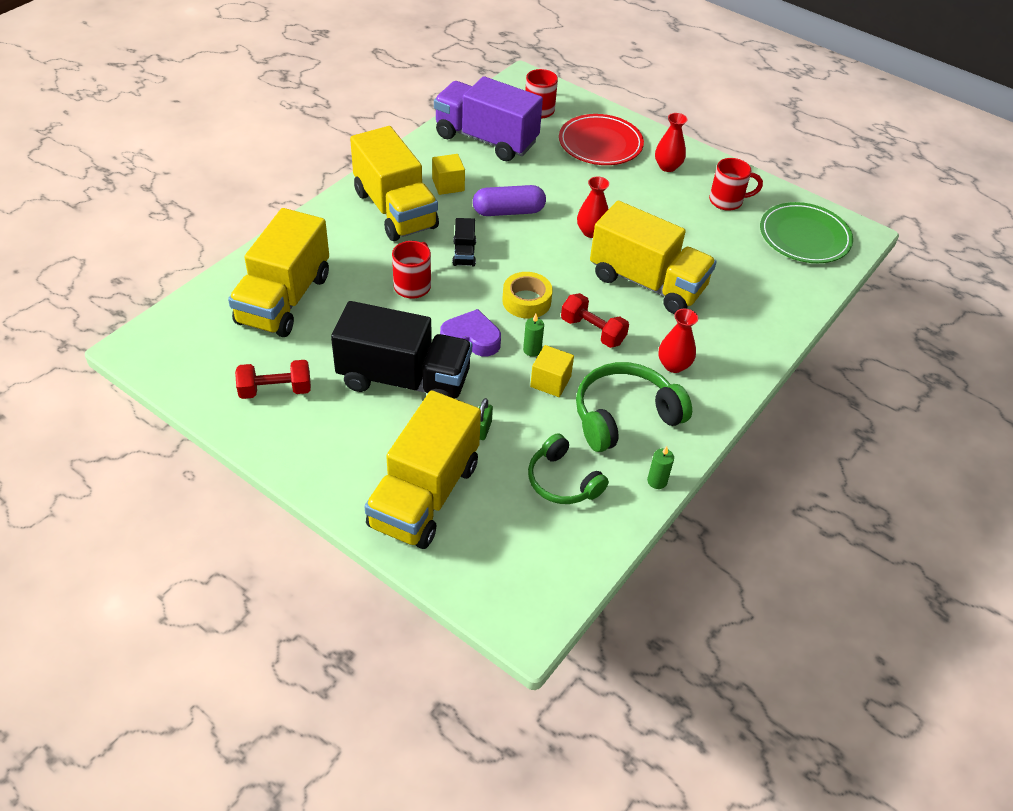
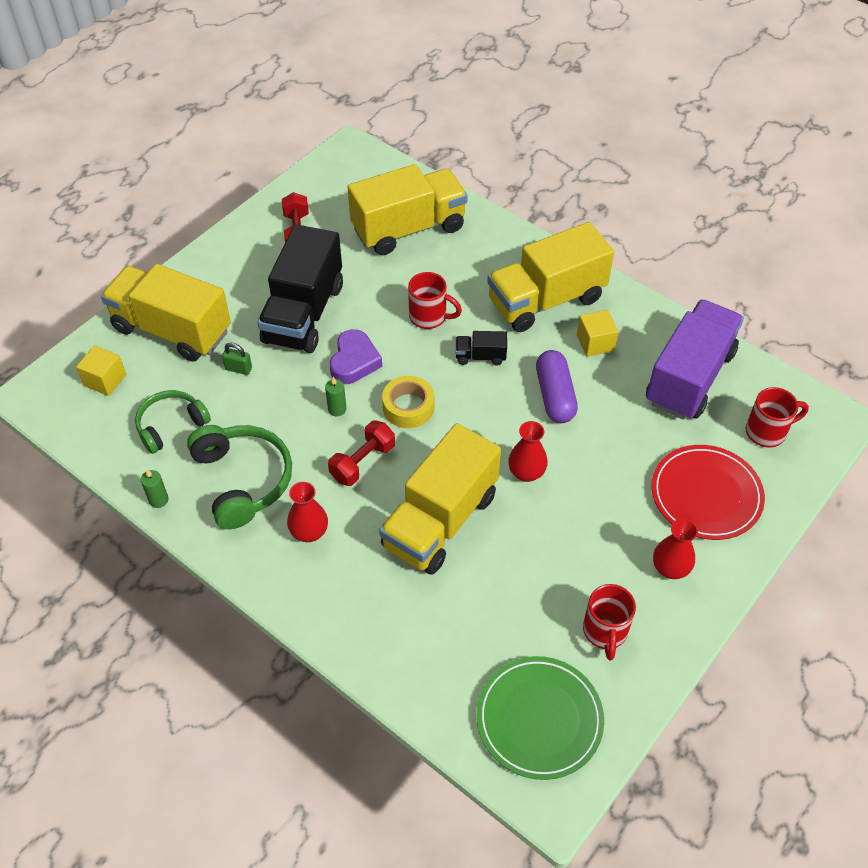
camera: 95 degrees right, 5 degrees up
(284, 299) = (408, 229): yellow truck -> yellow truck turned 135 degrees clockwise
(550, 381) = (293, 422): yellow cube -> yellow cube (105, 380)

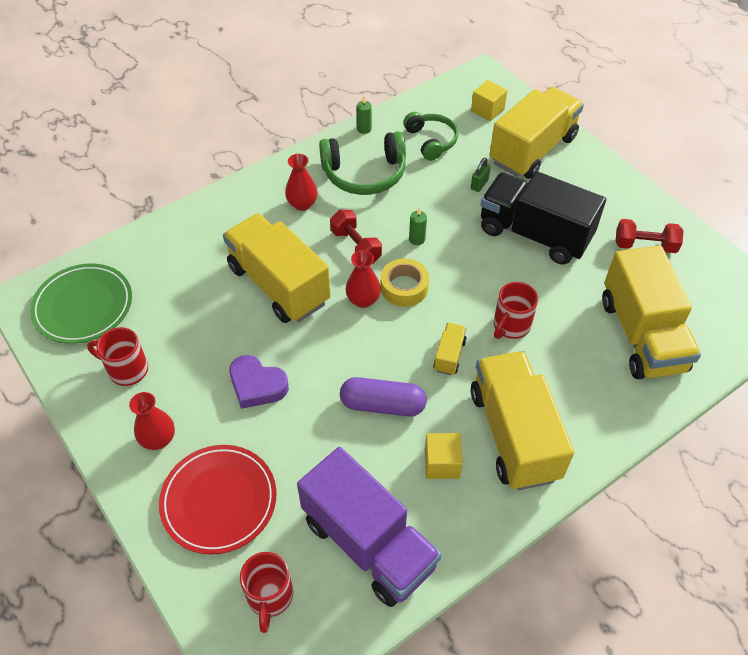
camera: 105 degrees right, 0 degrees up
(354, 361) = (468, 259): purple heart -> purple heart (257, 385)
(480, 356) = (449, 355): black truck -> yellow truck
(526, 472) = (302, 357): red vase -> red vase (363, 300)

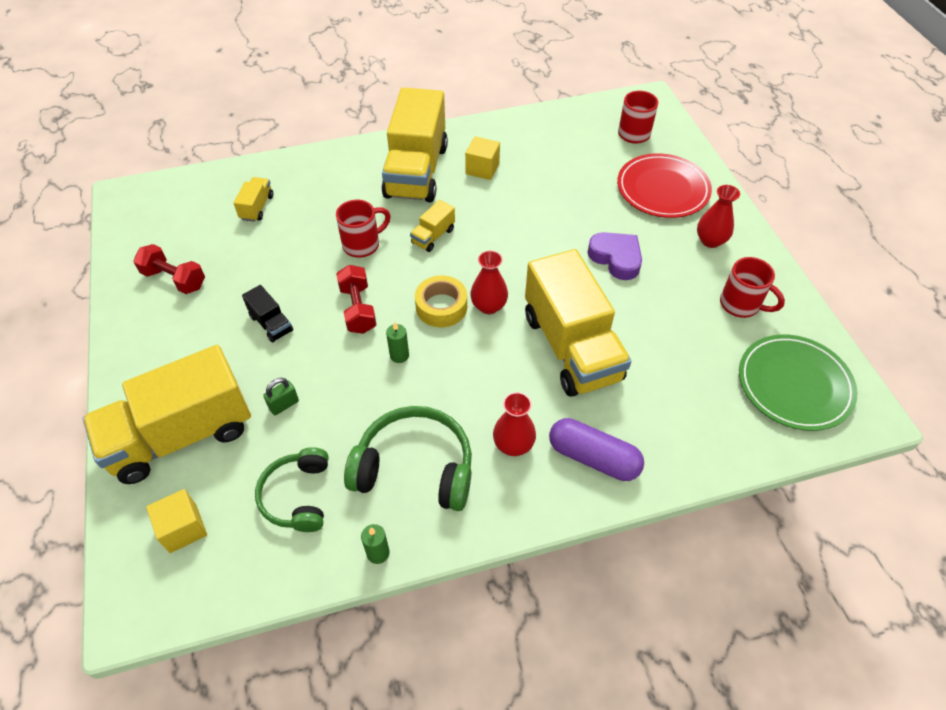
camera: 160 degrees left, 0 degrees up
(356, 246) = (471, 367): red dumbbell -> red dumbbell (358, 309)
(368, 543) = (557, 141): purple truck -> none
(382, 405) = (510, 216): purple capsule -> purple capsule (593, 458)
(534, 234) = (271, 323): black truck -> black truck, size x0.42
(641, 335) = (257, 207): yellow truck -> yellow truck, size x0.42

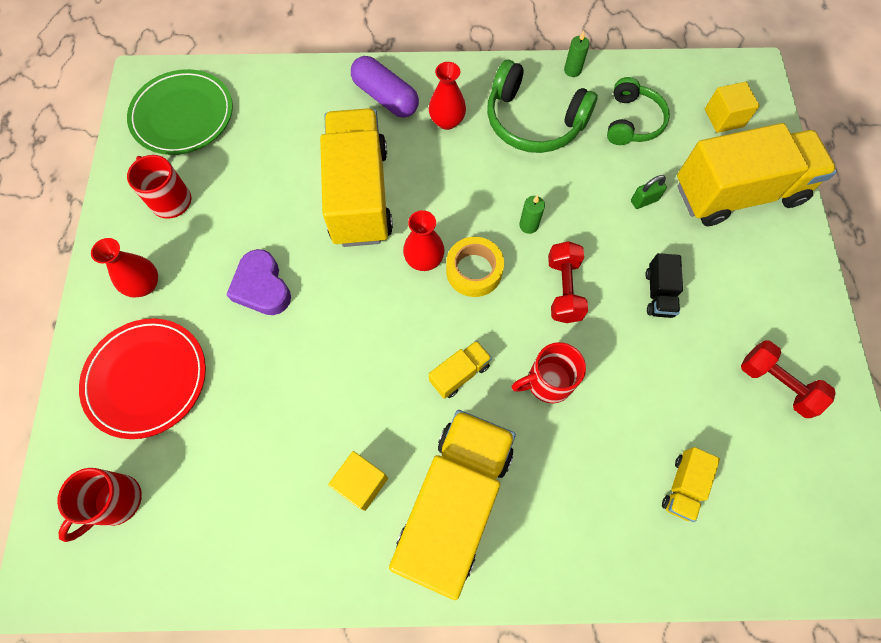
camera: 165 degrees left, 15 degrees up
(271, 323) = (658, 293): black truck -> black truck turned 150 degrees counterclockwise

